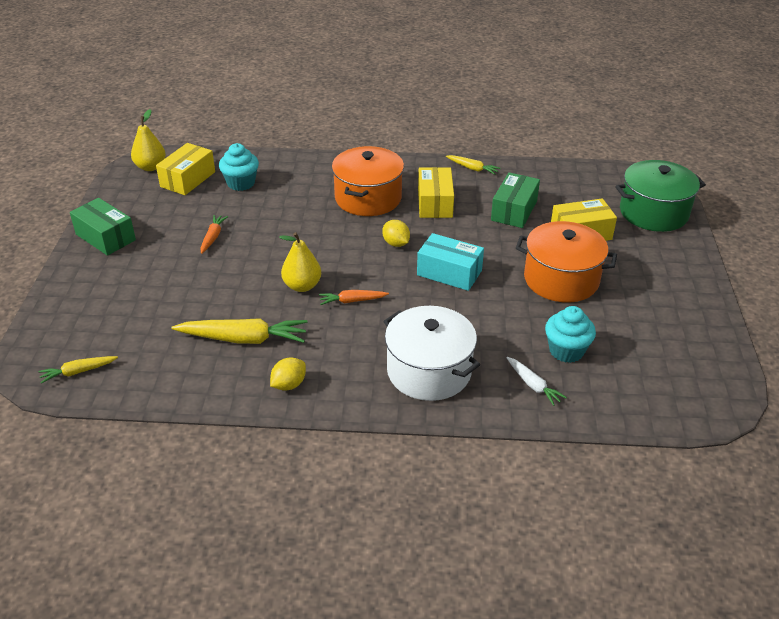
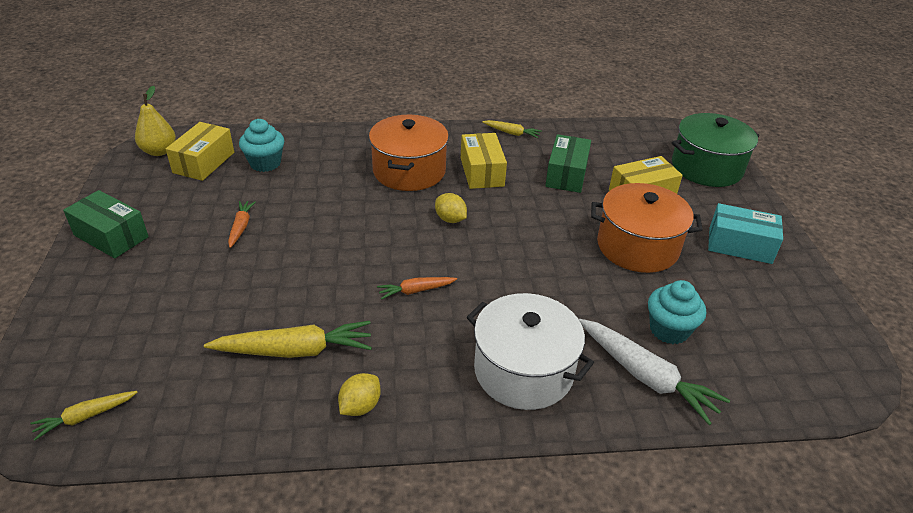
camera: 10 degrees left, 0 degrees up
(302, 286) = (354, 277): yellow pear -> none
(449, 273) = (516, 248): turquoise box -> turquoise box (740, 245)
(533, 385) = (646, 376): white carrot -> white carrot, size x1.84

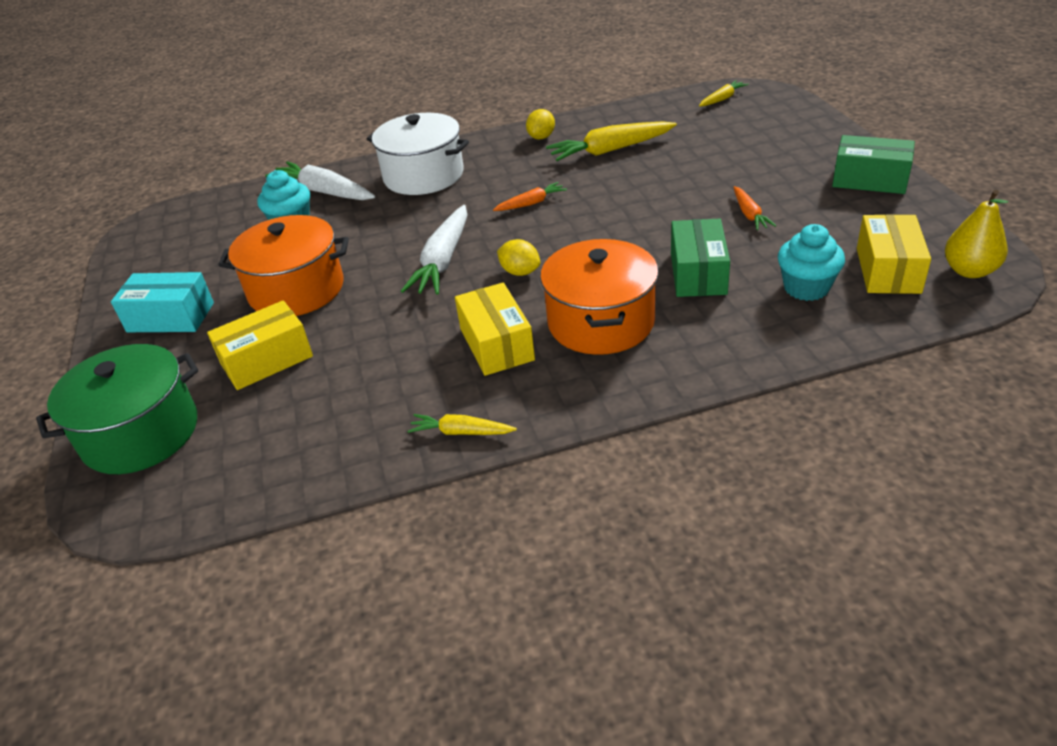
camera: 175 degrees right, 0 degrees up
(511, 245) = (443, 261): none -> white carrot
(566, 174) = (371, 368): green box -> green box (698, 273)

